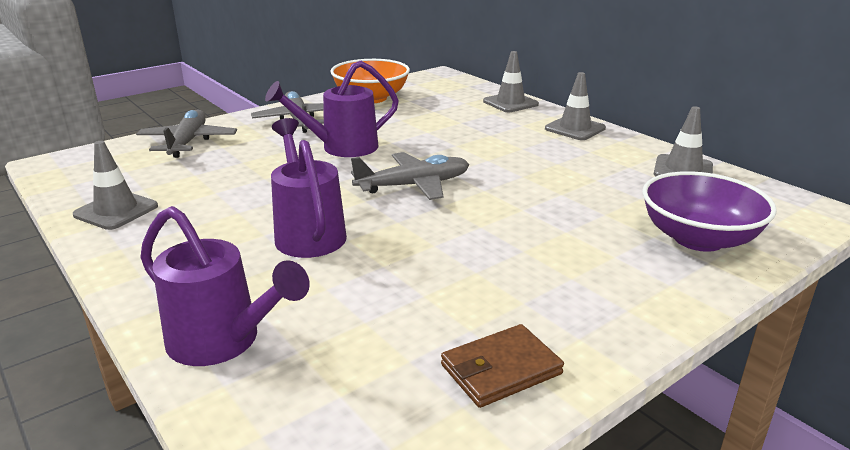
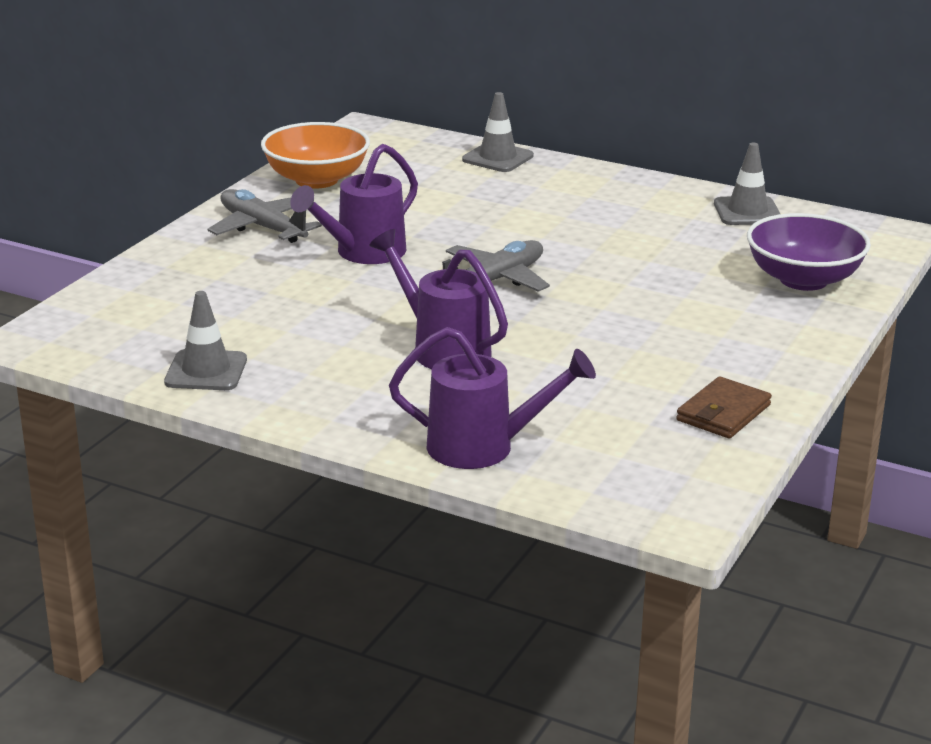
camera: 25 degrees left, 0 degrees up
(188, 142) = (164, 281): grey plane -> none
(575, 128) = (602, 181): grey traffic cone -> none

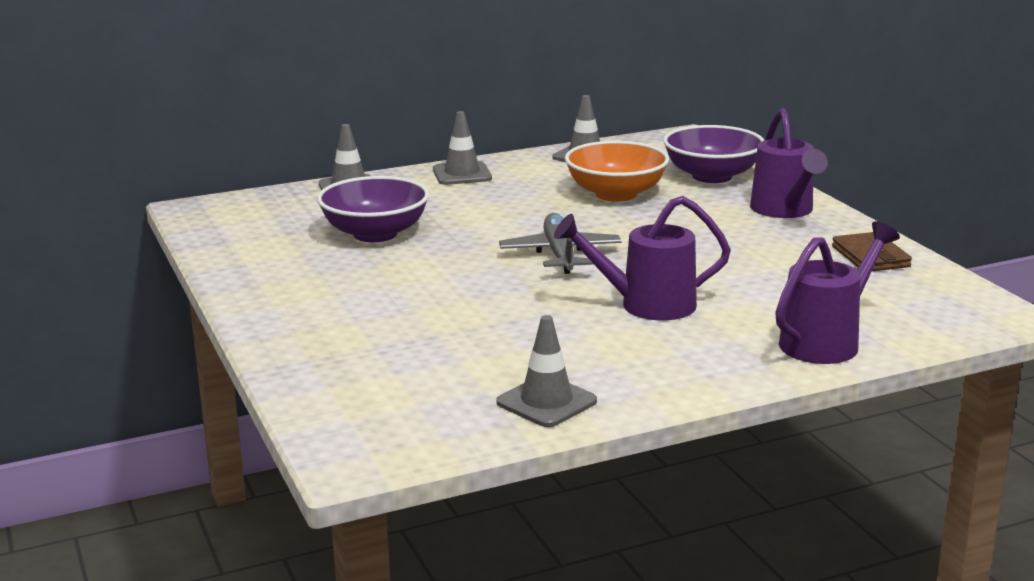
camera: 50 degrees left, 5 degrees down
(263, 227) = (307, 299): grey plane -> none
(316, 180) = (256, 253): orange bowl -> orange bowl (616, 194)
(363, 253) = (429, 280): purple watering can -> purple watering can (784, 211)
(421, 202) = (375, 234): none -> purple bowl
(606, 183) = (462, 174): none -> grey traffic cone

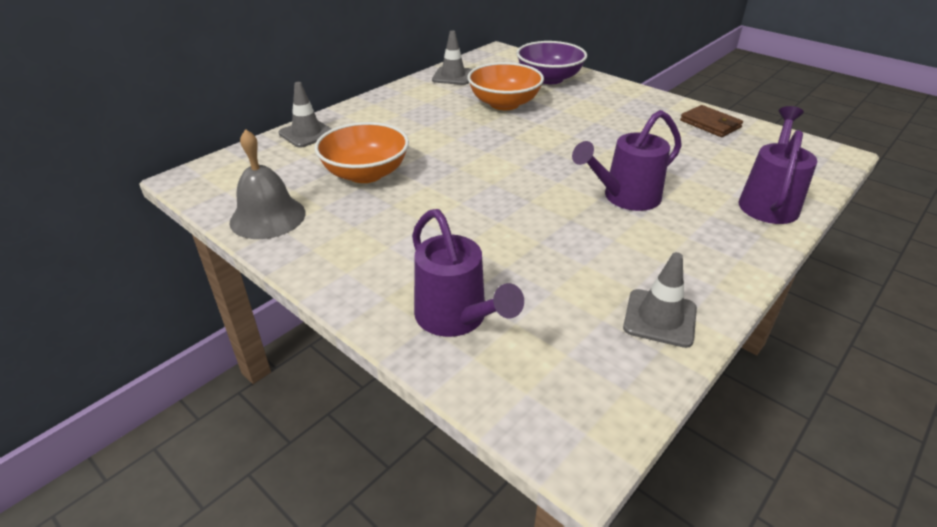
camera: 25 degrees left, 15 degrees up
(241, 252) = (268, 217): none -> grey bell
(375, 234) = (365, 173): purple bowl -> orange bowl
(462, 174) = (382, 105): grey traffic cone -> none
(560, 255) = (520, 164): grey plane -> none
(784, 211) = (621, 98): purple watering can -> purple watering can (456, 318)

